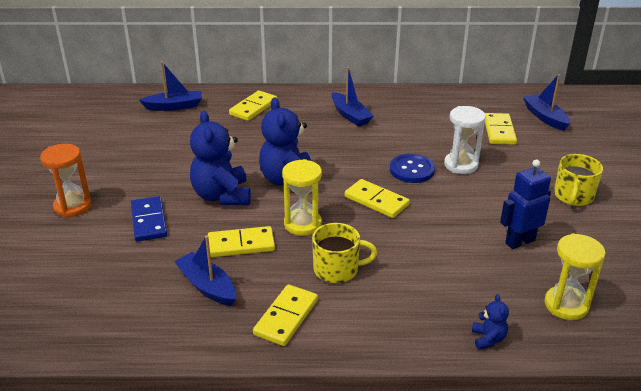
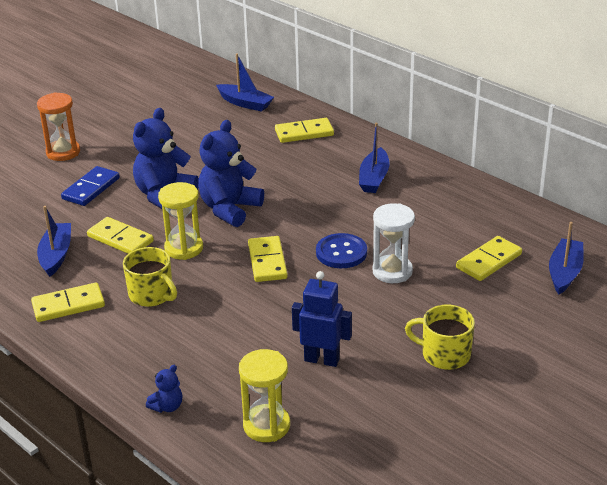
camera: 45 degrees right, 0 degrees up
(573, 196) = (444, 354): yellow mug -> yellow mug turned 45 degrees clockwise

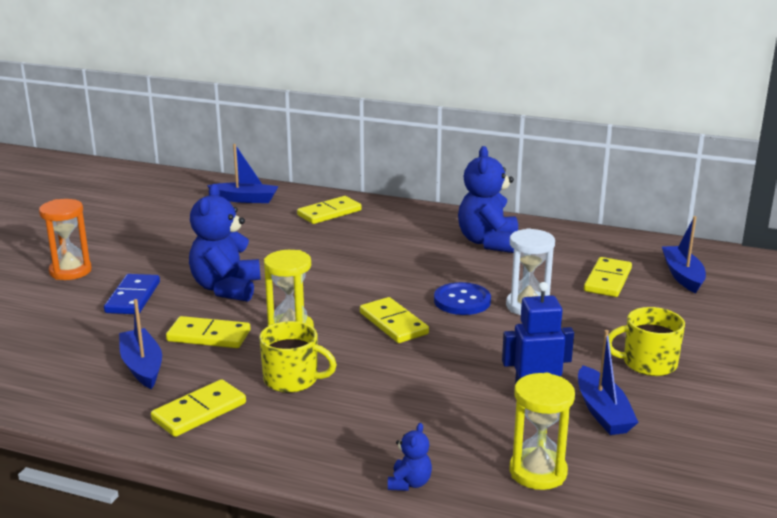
camera: 25 degrees left, 10 degrees down
(229, 209) = (310, 287): blue teddy bear -> blue teddy bear (488, 242)
(374, 178) = (434, 236): blue boat -> blue boat (603, 412)

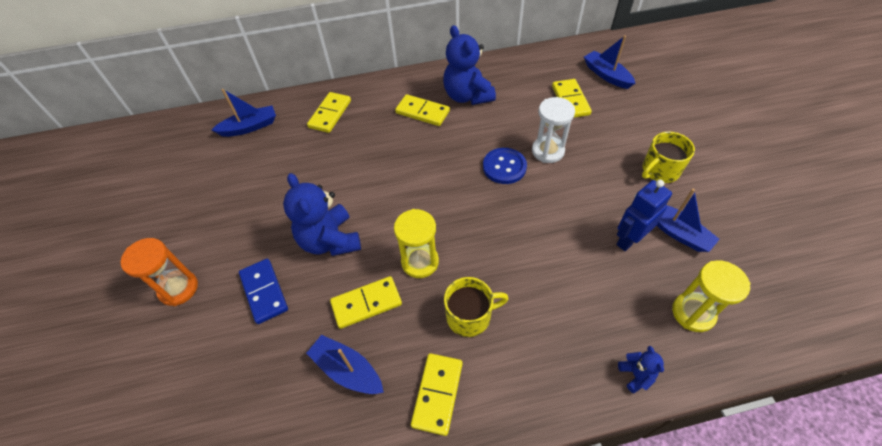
camera: 30 degrees left, 30 degrees up
(393, 323) = (482, 215): yellow domino -> yellow domino (422, 112)

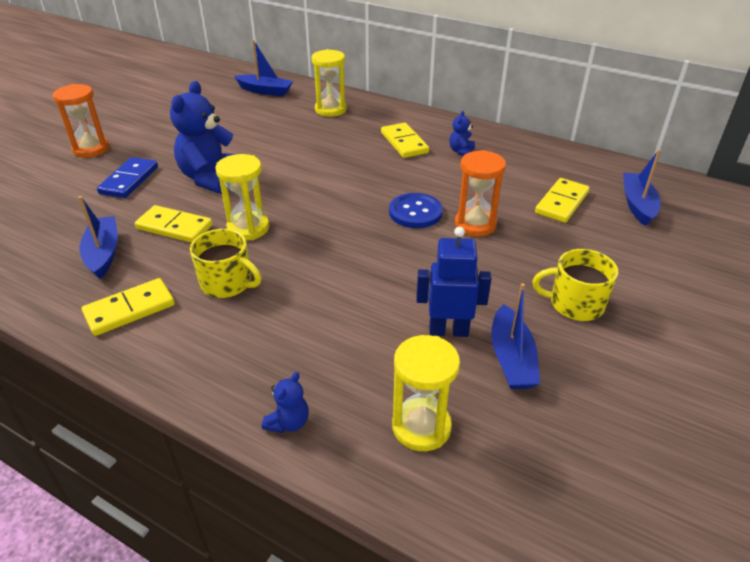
camera: 40 degrees right, 15 degrees down
(330, 114) = (330, 110): yellow domino -> yellow hourglass
(467, 96) = (461, 151): blue teddy bear -> blue teddy bear, size x0.46
(548, 151) = (475, 224): white hourglass -> orange hourglass

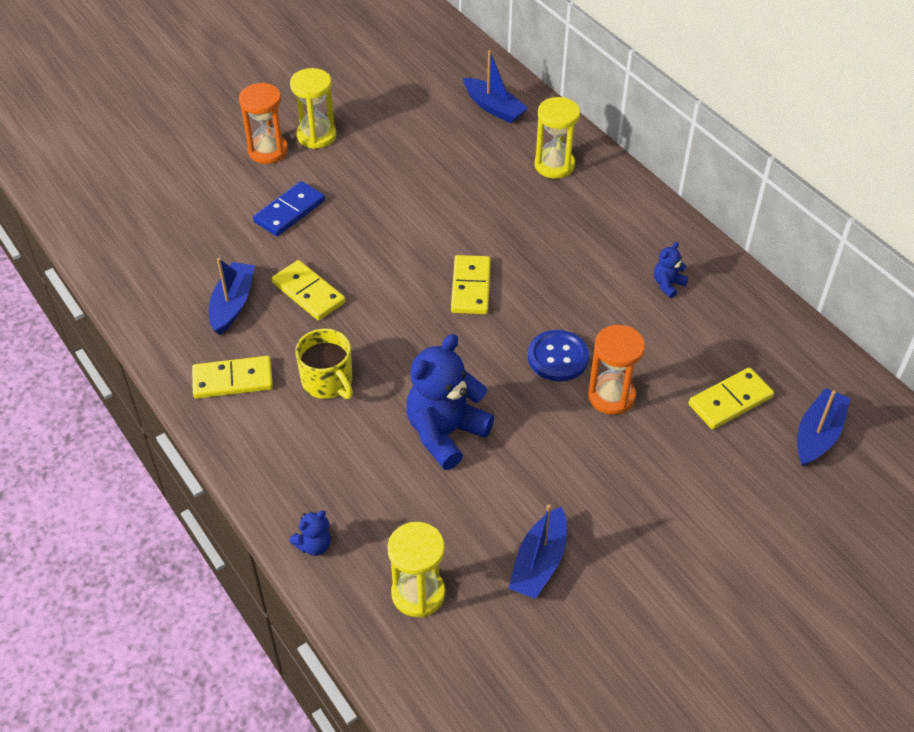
camera: 25 degrees right, 10 degrees up
(211, 178) = (371, 236): blue teddy bear -> blue teddy bear (445, 433)
(248, 228) = (377, 319): yellow hourglass -> yellow hourglass (316, 136)
(404, 143) = (609, 249): yellow domino -> yellow domino (470, 287)
(448, 330) = (500, 511): blue robot -> none
(574, 304) = (643, 530): yellow mug -> none

